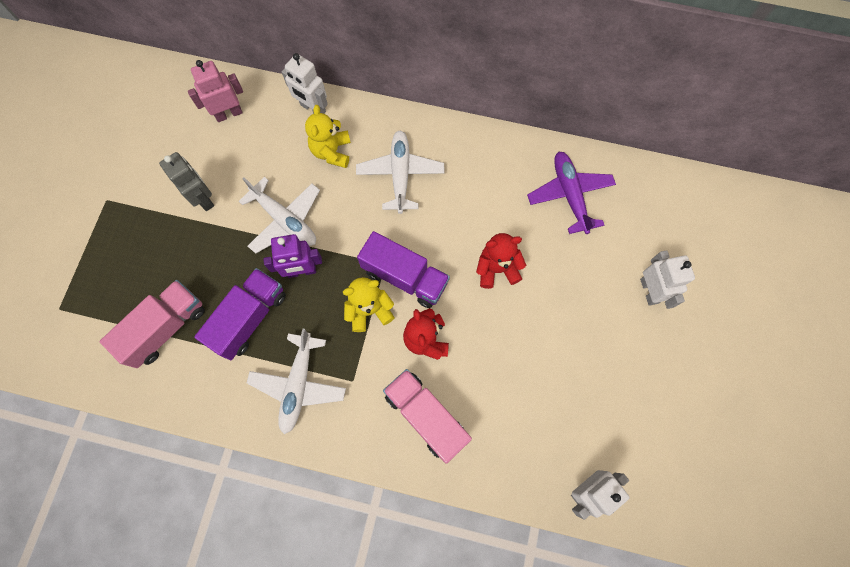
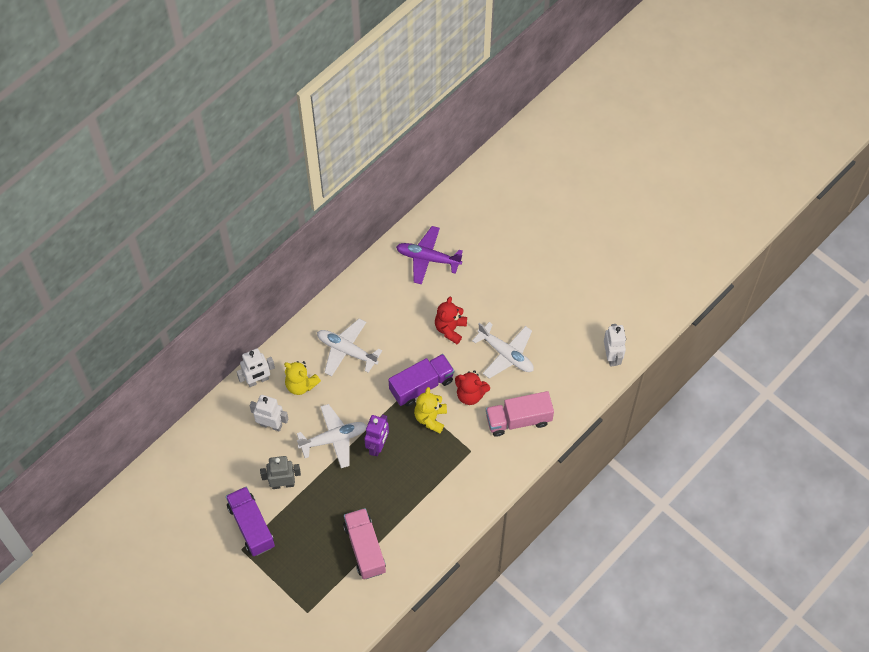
camera: 60 degrees left, 10 degrees down
(229, 114) = (224, 437): pink robot -> none
(249, 318) = (391, 493): purple truck -> purple truck (251, 526)
(298, 385) = (454, 484): white plane -> white plane (506, 354)
(649, 291) = (518, 252): white robot -> white robot (271, 425)

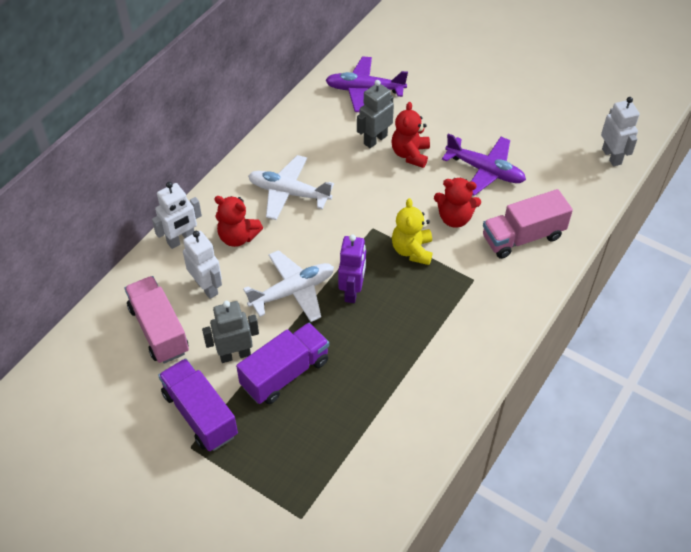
camera: 10 degrees left, 10 degrees down
(271, 425) = (207, 287): white robot -> white robot turned 45 degrees clockwise
(301, 385) = (238, 237): yellow teddy bear -> red teddy bear
(365, 548) = (364, 418): pink truck -> pink truck (159, 330)
(421, 385) = (391, 217): purple truck -> purple truck (285, 373)
(425, 310) = (375, 139): none -> grey robot
(506, 354) = (485, 171): white plane -> purple plane

